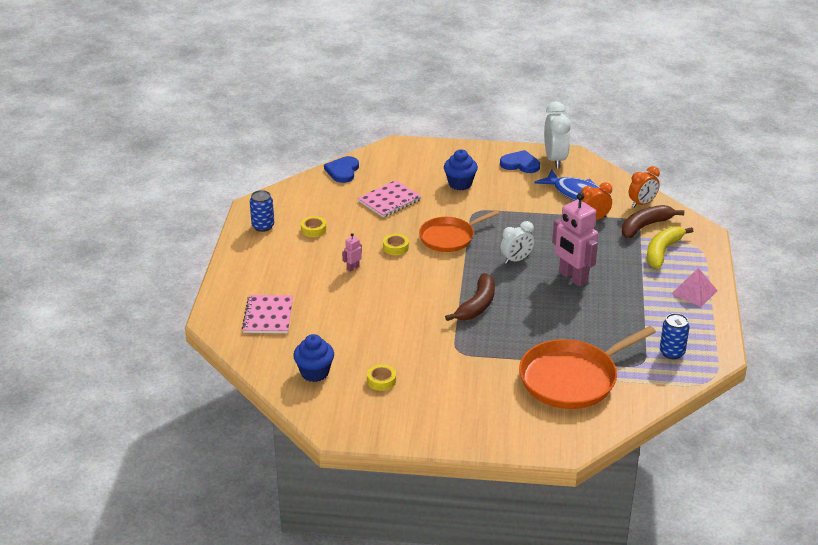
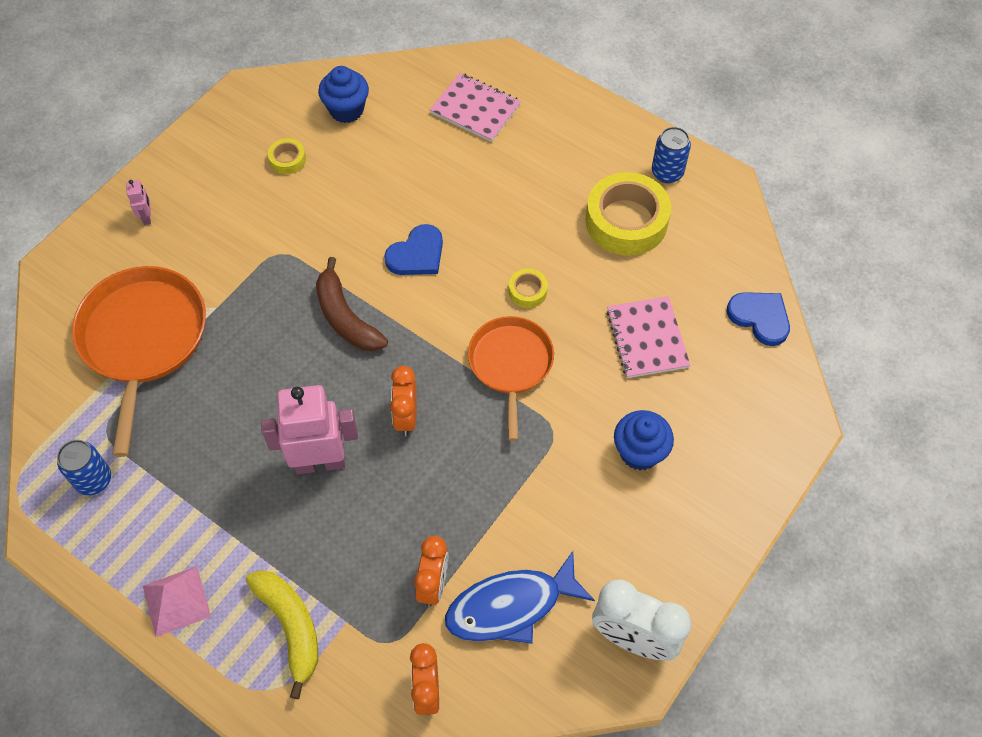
camera: 120 degrees right, 25 degrees up
(313, 230) = (626, 221): yellow tape -> yellow tape, size x2.20
(353, 268) = (514, 226): pink robot -> pink robot (147, 217)
(516, 260) = (406, 417): white clock -> orange clock
(520, 164) = (649, 574): blue heart -> blue heart (417, 254)
(645, 226) = (366, 649): brown banana -> none

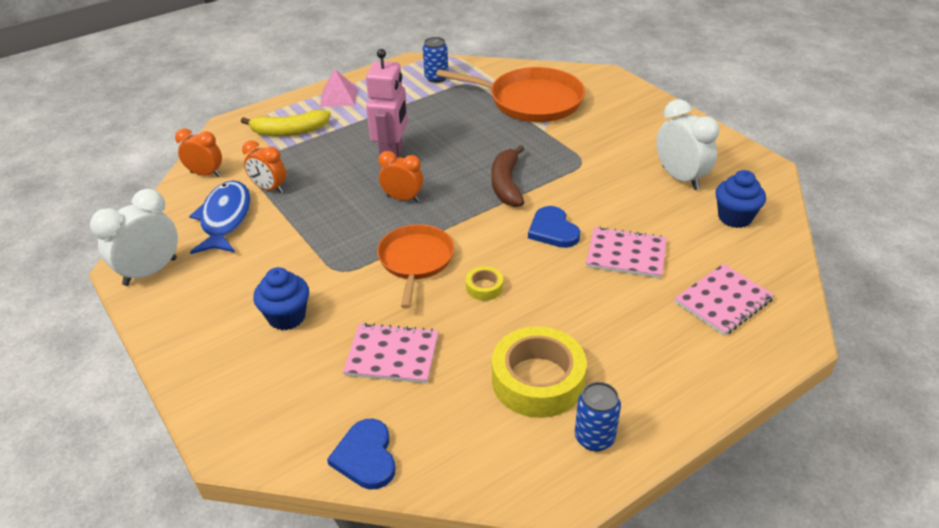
camera: 110 degrees right, 20 degrees down
(147, 217) = (638, 111): pink robot -> none
(287, 160) = (680, 178): yellow tape -> white clock
(346, 317) = (506, 184): brown banana -> brown banana turned 75 degrees counterclockwise
(435, 187) = (626, 254): none -> pink notebook
(511, 365) = (415, 261): orange pan -> orange pan turned 105 degrees counterclockwise
(760, 318) = (366, 457): blue heart -> blue heart turned 105 degrees clockwise

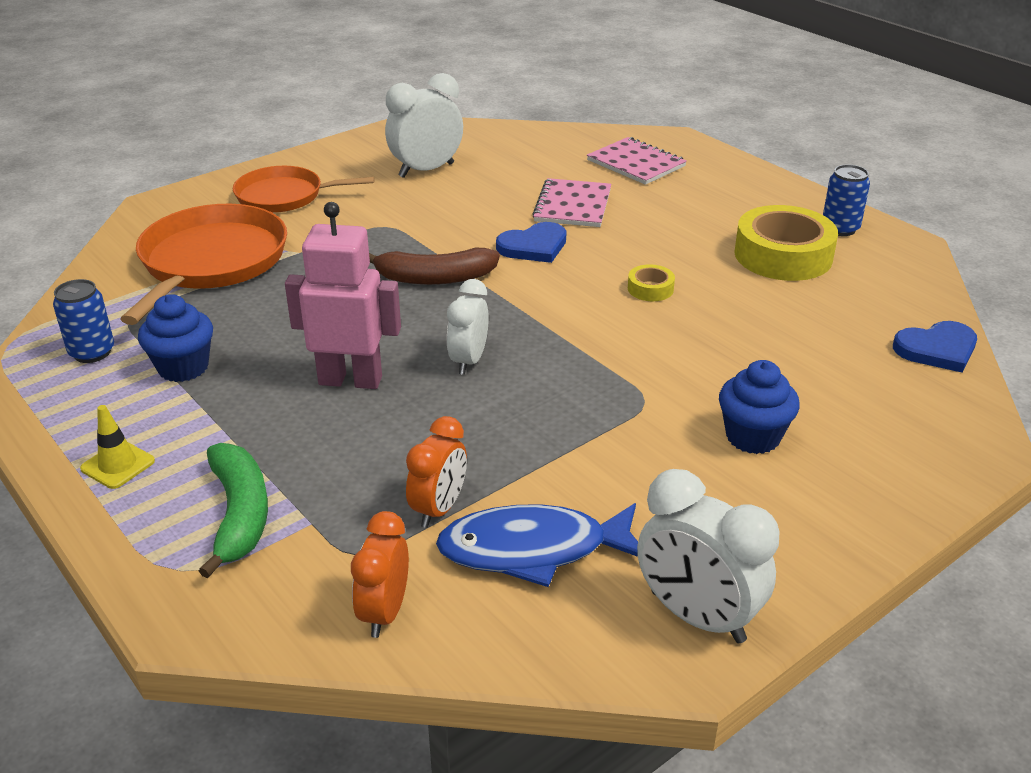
camera: 95 degrees left, 5 degrees down
(289, 131) = (239, 514): yellow banana -> green banana
(338, 97) = (118, 465): pink pyramid -> yellow traffic cone
(392, 355) = (786, 345): pink notebook -> none
(403, 198) = (468, 361): orange clock -> white clock
(415, 261) = (610, 340): orange pan -> orange pan (284, 196)
(735, 217) = (501, 148): blue cupcake -> blue cupcake (183, 367)

